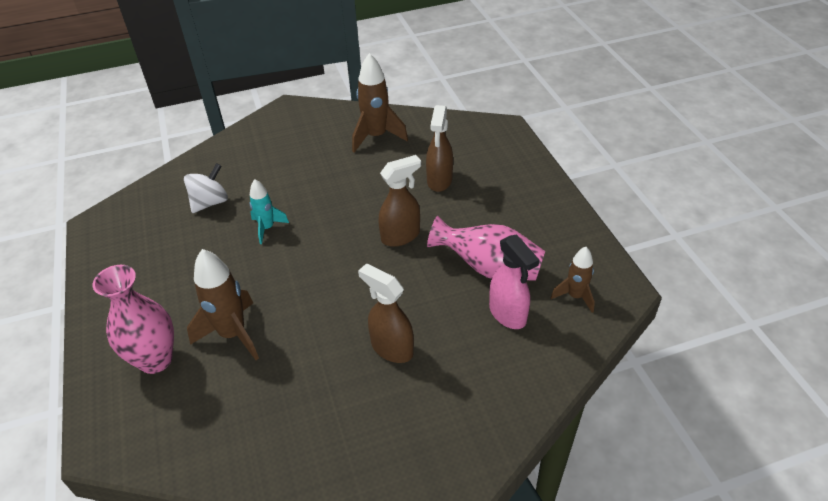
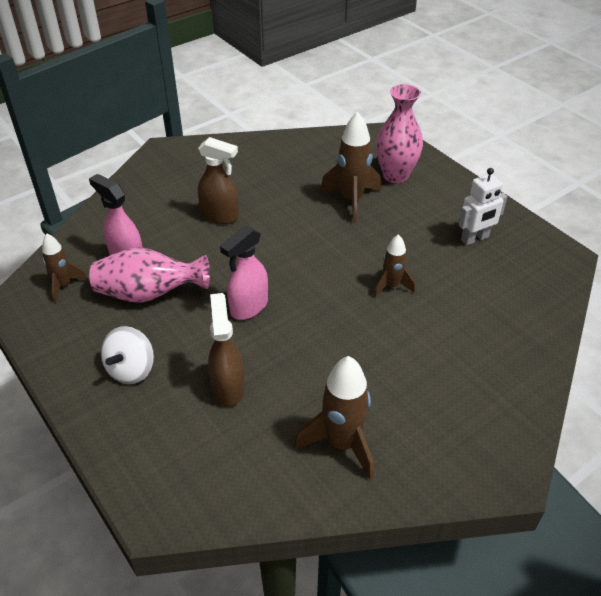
camera: 160 degrees right, 0 degrees up
(153, 256) = (475, 239): none -> white robot
(210, 202) = (475, 300): white spinning top -> white spinning top (131, 369)
(267, 228) = (391, 286): turquoise rocket -> brown rocket
(401, 236) = (248, 307): brown spray bottle -> pink spray bottle

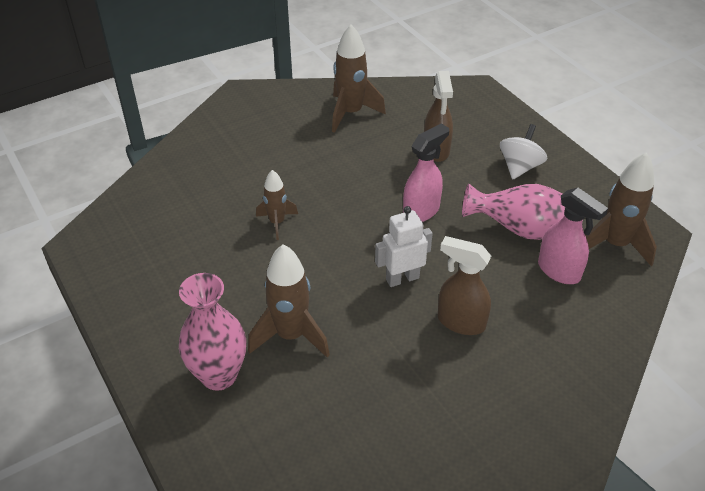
camera: 175 degrees left, 0 degrees up
(64, 285) = (615, 244): brown rocket -> brown rocket, size x1.66
(475, 239) = (164, 270): white robot -> white robot (402, 278)

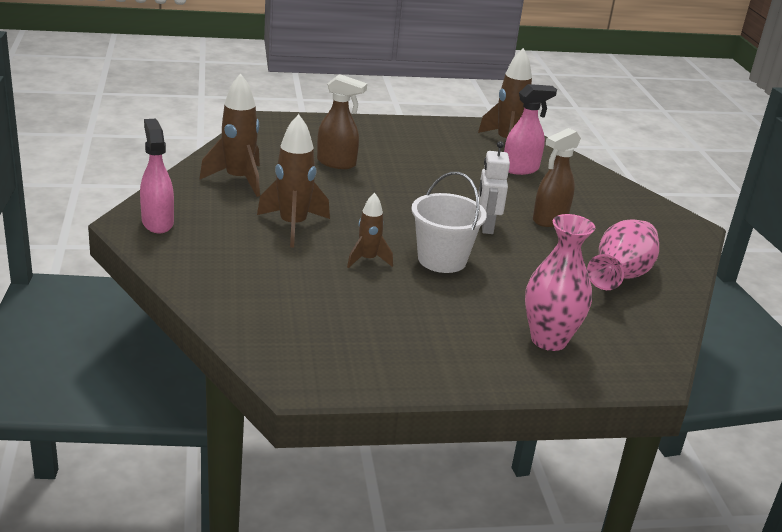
camera: 70 degrees left, 15 degrees down
(291, 335) = (521, 293): brown rocket -> brown rocket (293, 226)
(312, 266) = (442, 260): none -> white bucket
(421, 211) = (410, 194): pink spray bottle -> pink spray bottle (157, 223)
(520, 167) = (391, 141): white spinning top -> none
(522, 230) = (466, 165): pink vase -> pink vase (620, 276)

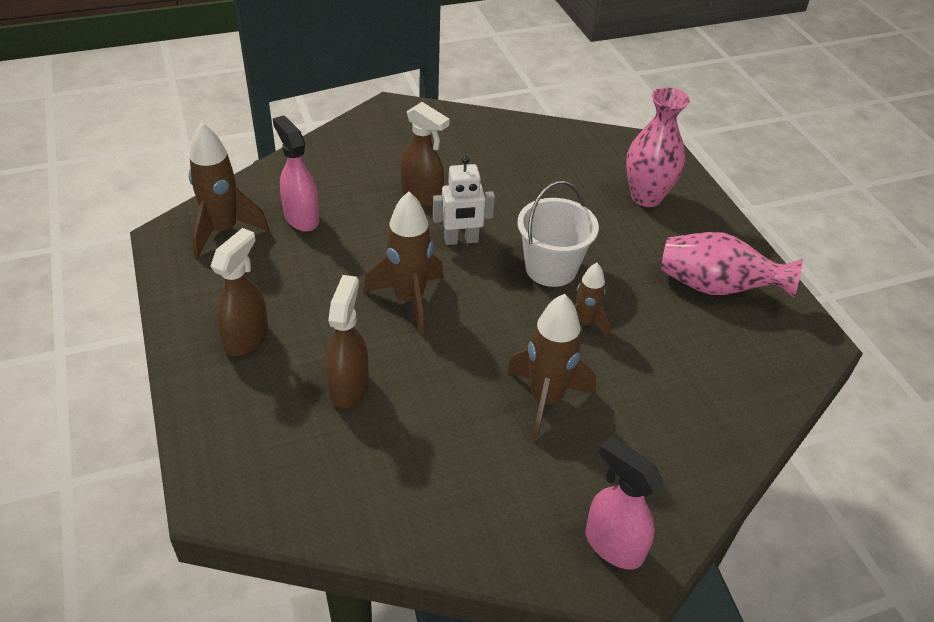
camera: 100 degrees left, 15 degrees up
(157, 223) = (613, 544): pink spray bottle -> pink spray bottle turned 75 degrees clockwise
(238, 180) = (447, 486): brown rocket -> brown rocket (409, 299)
(393, 139) = (247, 338): none -> brown spray bottle
(620, 276) = (513, 155): pink vase -> pink vase (716, 287)

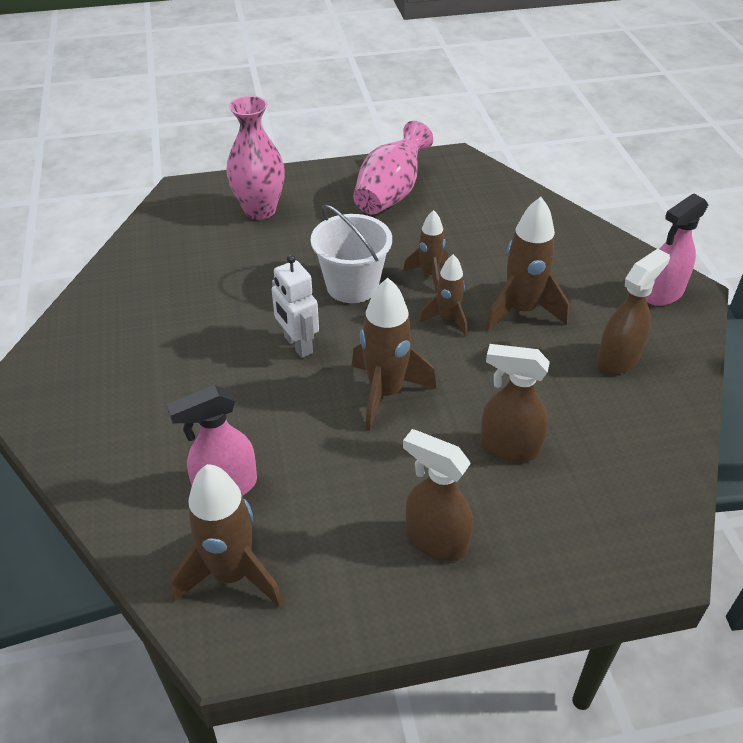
camera: 80 degrees left, 0 degrees up
(422, 196) = (213, 371): brown spray bottle -> brown spray bottle (618, 359)
(461, 240) = (298, 345): white robot -> white robot turned 150 degrees clockwise
(517, 340) = (447, 320): none -> brown rocket

